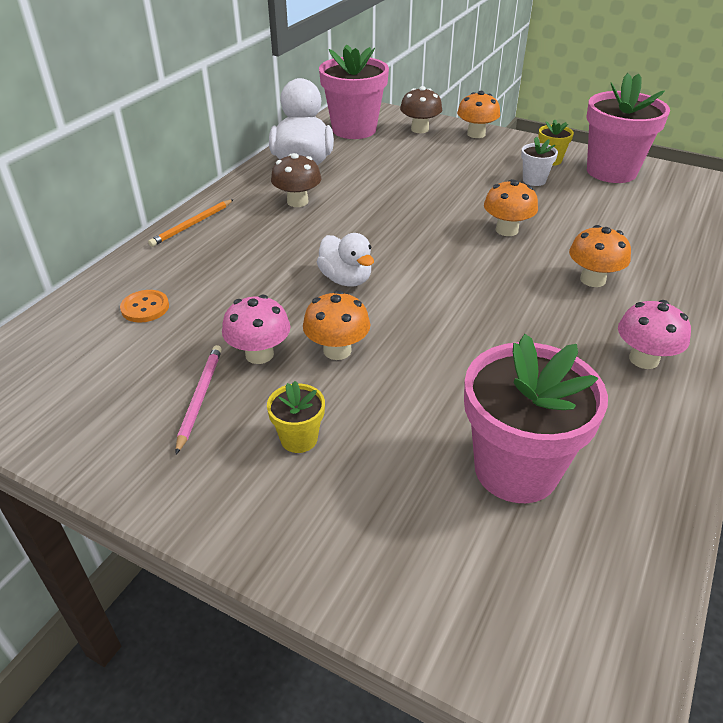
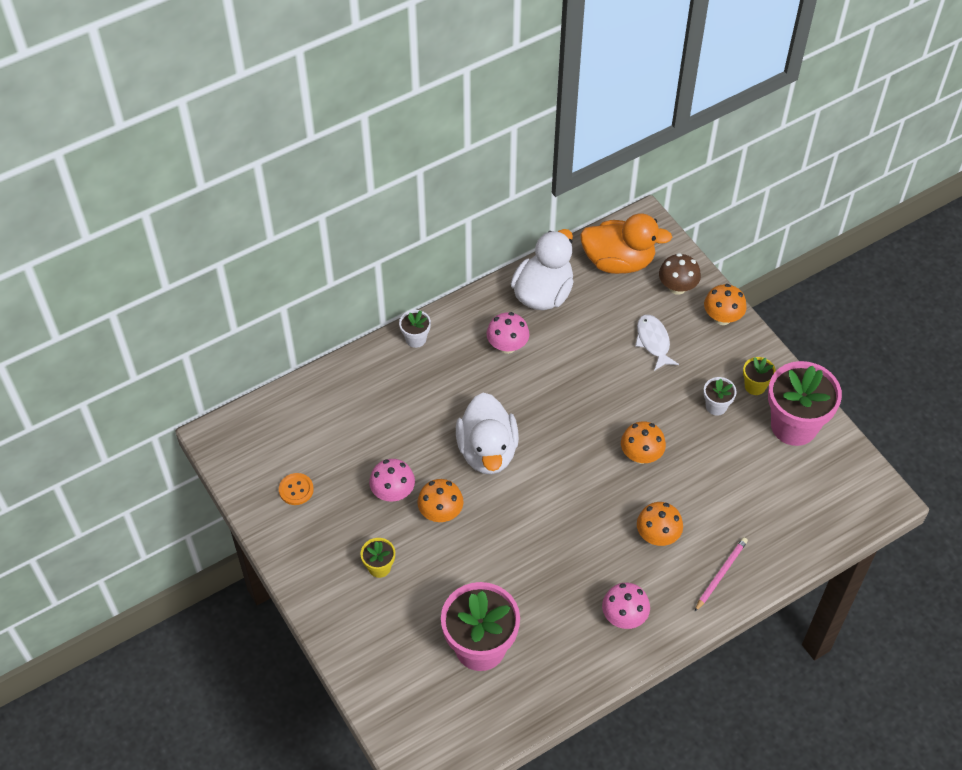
camera: 30 degrees right, 15 degrees up
(145, 308) = (345, 415): orange button -> orange button (296, 490)
(192, 225) = (416, 339): orange pencil -> white flower pot
(200, 398) = (342, 510): pink pencil -> pink pencil (721, 574)
(297, 202) = (507, 346): brown mushroom -> pink mushroom
(346, 279) = (487, 451): white duck -> white duck, size x1.64
(354, 129) = (618, 261): pink flower pot -> orange duck
(434, 161) = (653, 342): none -> white fish

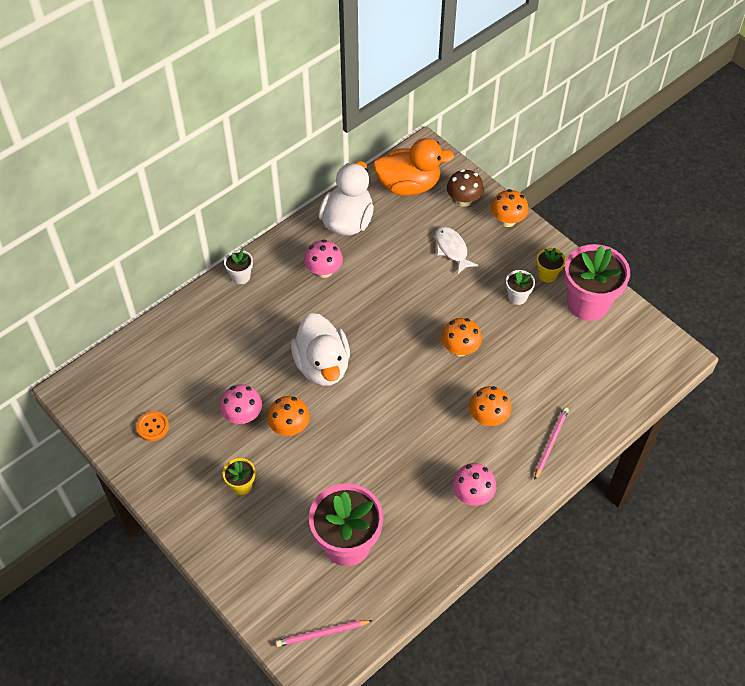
camera: 10 degrees left, 0 degrees up
(438, 736) = (322, 634): none -> pink pencil

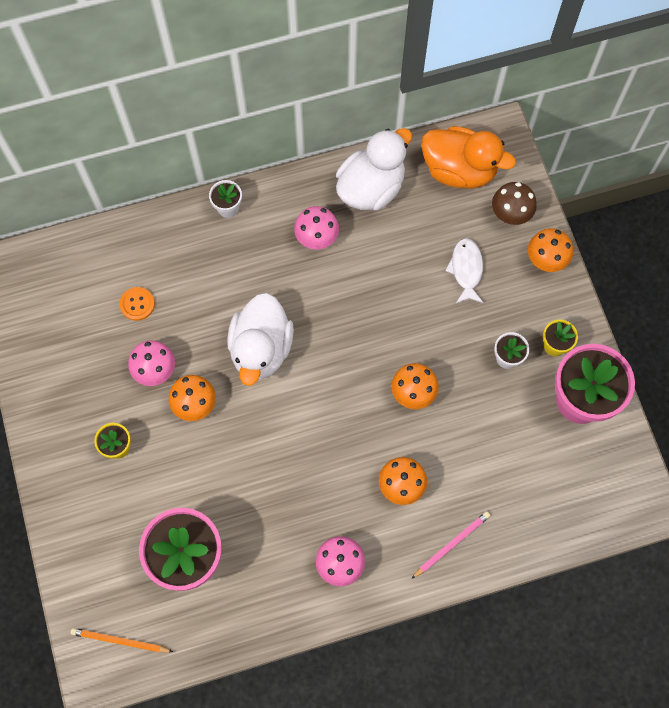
camera: 25 degrees right, 15 degrees up
(153, 427) = (63, 343): orange button -> orange button (137, 304)
(322, 634) = (120, 641): pink pencil -> orange pencil

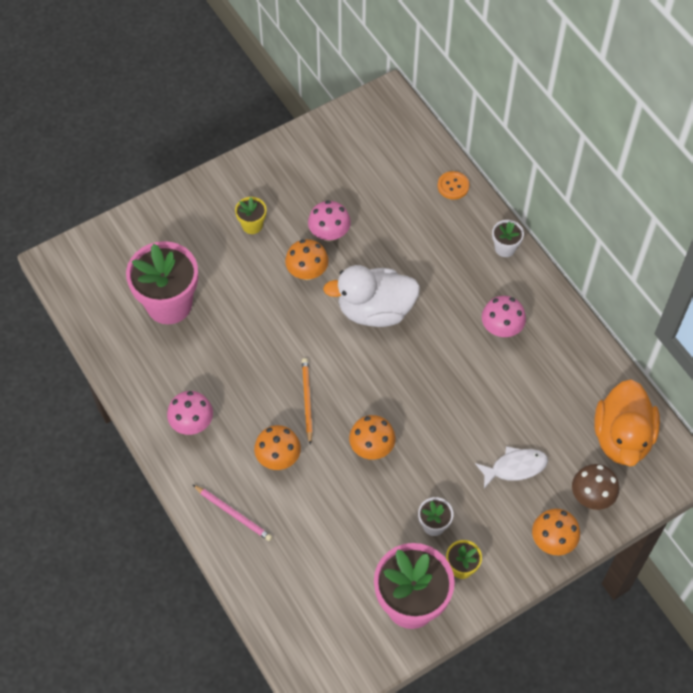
camera: 75 degrees right, 10 degrees down
(120, 641) = (88, 272): orange pencil -> orange pencil (307, 400)
(137, 304) = (386, 203): orange button -> orange button (453, 186)
(371, 188) = (571, 362): white duck -> none

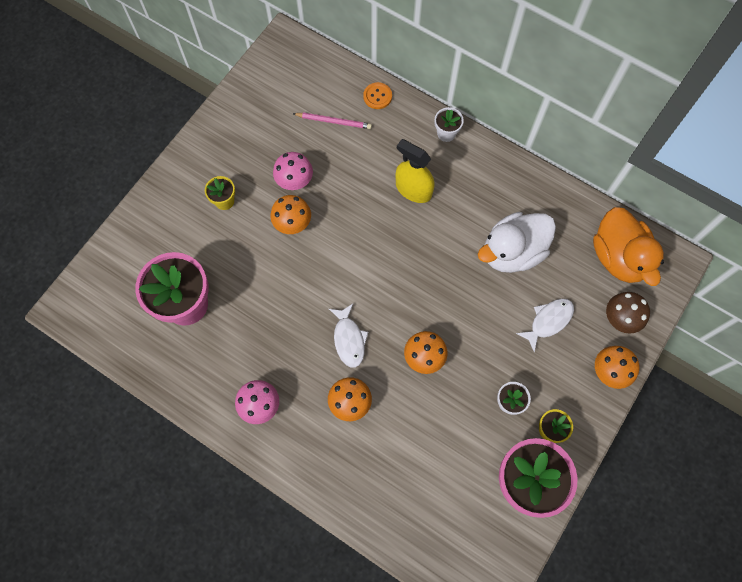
camera: 25 degrees left, 10 degrees up
(233, 514) = (336, 472): pink pencil -> pink pencil (334, 121)
(307, 400) = (349, 339): orange pencil -> white fish
(375, 310) = (367, 233): white duck -> white duck (512, 252)
(443, 288) = (413, 189): none -> yellow spray bottle
(501, 328) = (478, 204): pink mushroom -> none

